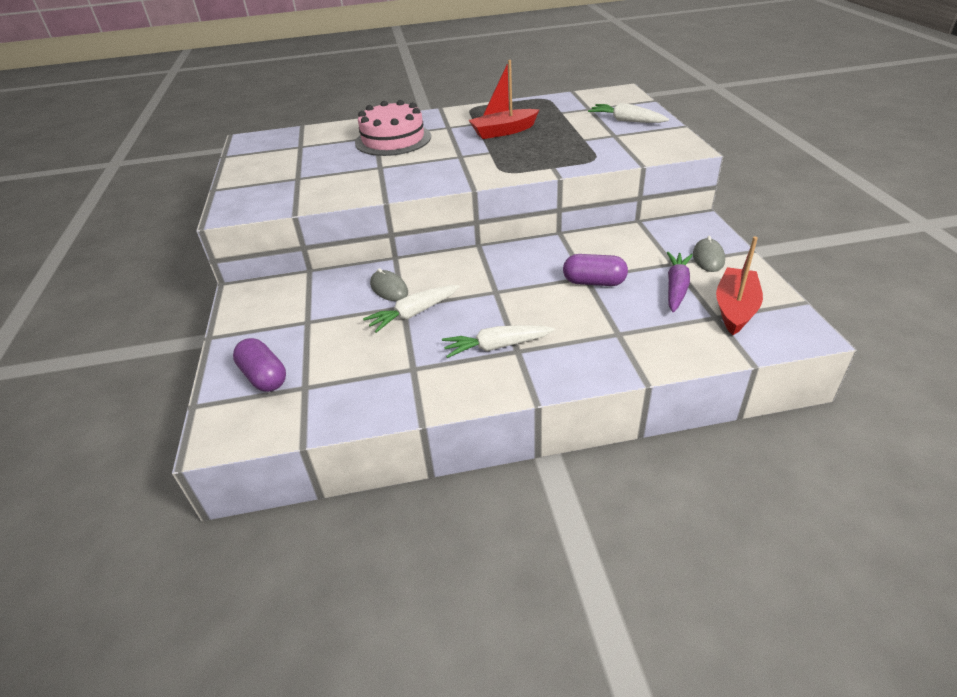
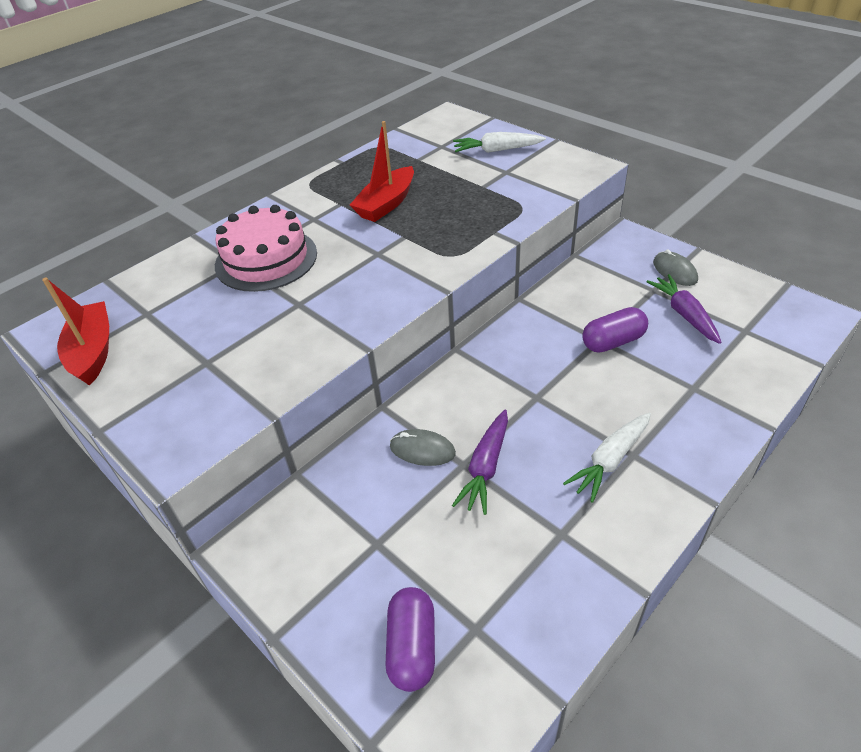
camera: 35 degrees left, 5 degrees up
(264, 377) = (412, 647): purple capsule -> purple capsule turned 75 degrees clockwise
(413, 314) = (485, 467): white carrot -> purple carrot
(735, 309) = (750, 315): red boat -> red boat (93, 351)

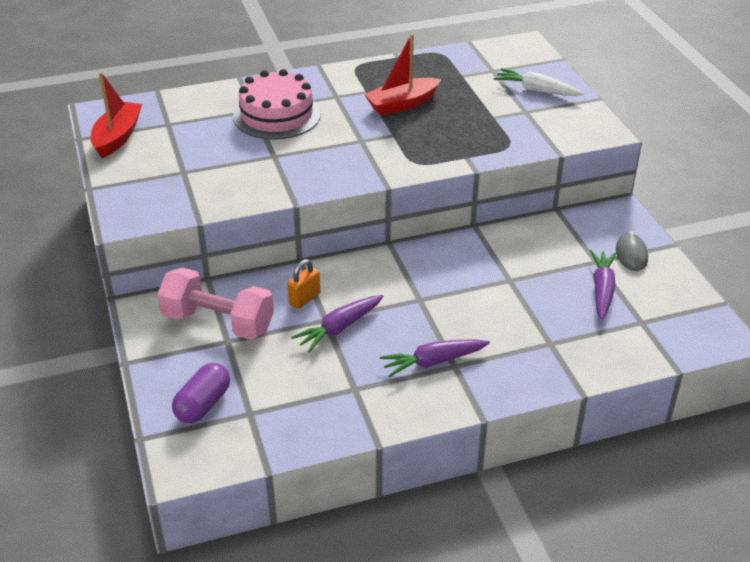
camera: 25 degrees right, 5 degrees down
(349, 524) = (218, 322): none -> pink dumbbell
(422, 450) = (304, 299): grey mouse -> orange padlock
(610, 460) = (433, 362): white carrot -> purple carrot
(613, 342) = (519, 286): purple capsule -> none

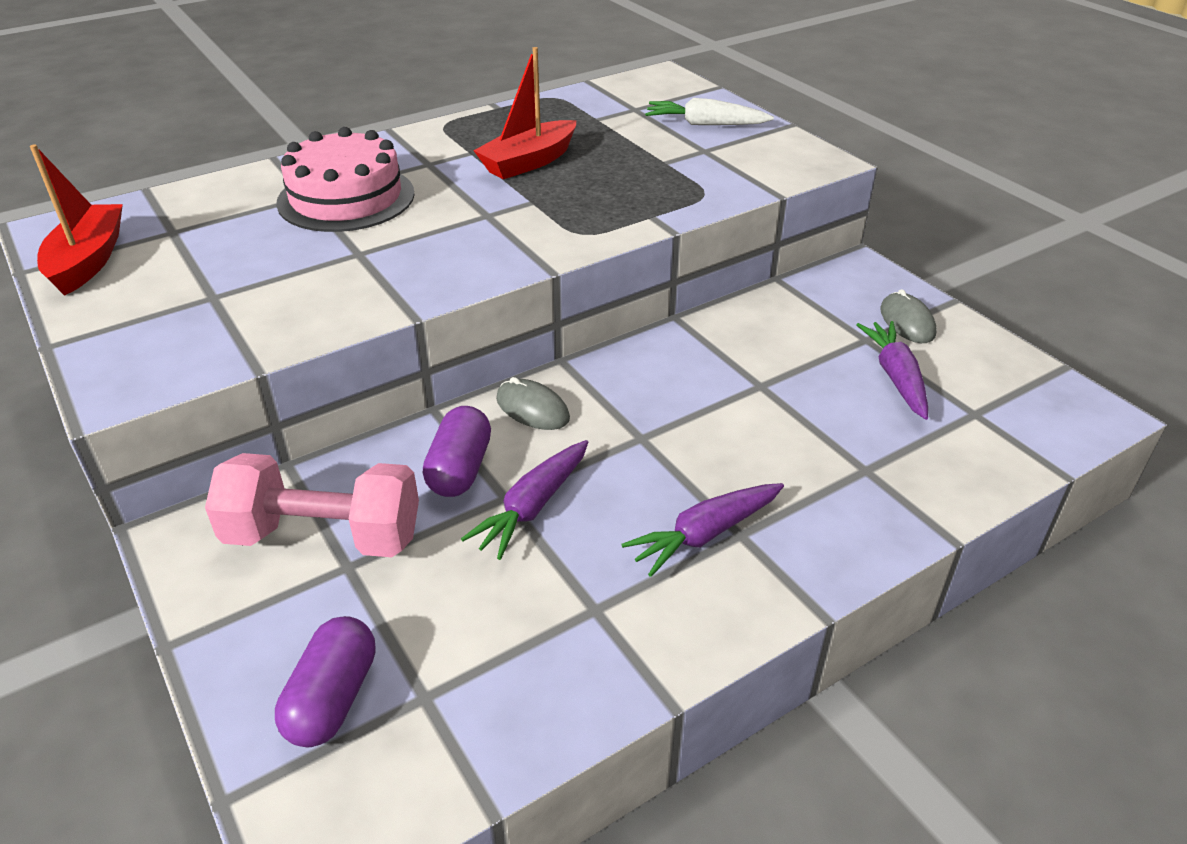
camera: 15 degrees left, 0 degrees up
(304, 299) = (460, 469): orange padlock -> purple capsule
(359, 270) = (532, 408): none -> grey mouse

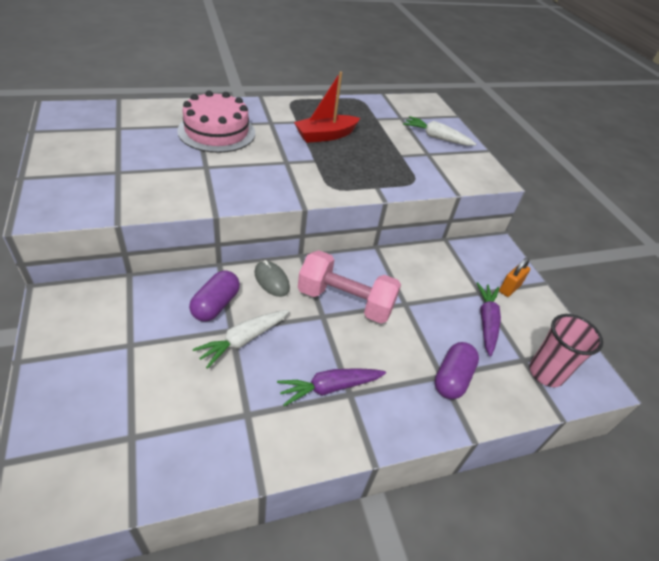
camera: 10 degrees right, 5 degrees up
(88, 261) = (68, 133): red boat -> none
(324, 536) = (126, 323): pink dumbbell -> pink dumbbell (345, 301)
(332, 698) = (84, 421): purple capsule -> purple capsule (452, 378)
(532, 507) = (243, 340): purple carrot -> white carrot
(907, 322) = (509, 288): grey mouse -> orange padlock
(1015, 422) = (546, 373): none -> pink cup

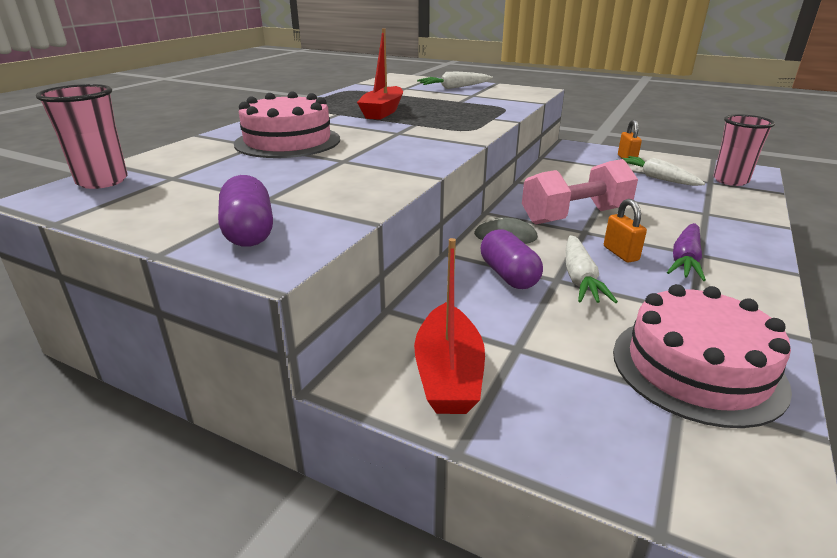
camera: 40 degrees left, 15 degrees down
(82, 328) = (448, 374): none -> red boat
(92, 112) = (102, 181): none -> pink cup
(170, 437) = (697, 368): none -> pink cake
(304, 348) = (620, 253): none -> orange padlock
(452, 378) = (712, 210): purple capsule -> purple capsule (249, 232)
(486, 322) = (657, 178): purple carrot -> white carrot

